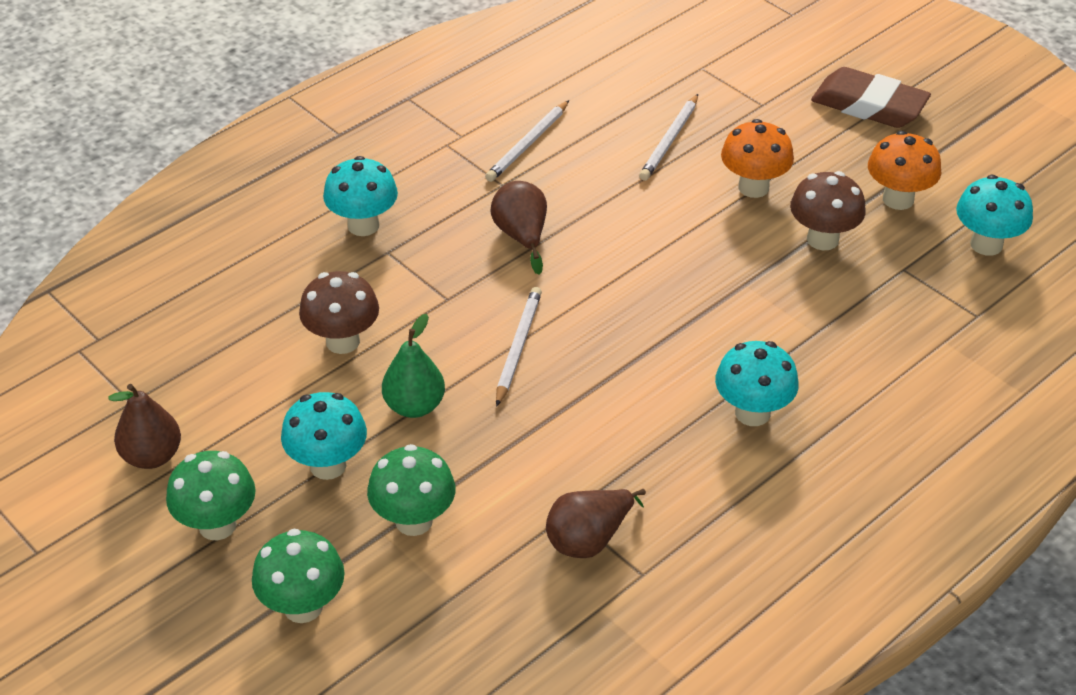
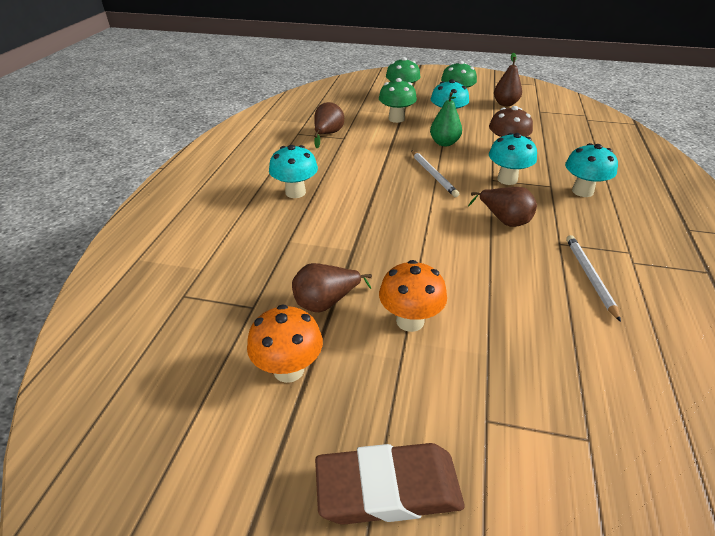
camera: 145 degrees right, 5 degrees down
(670, 140) = (511, 331): white pencil -> none
(822, 239) = (326, 302): brown mushroom -> brown pear
(986, 244) = (191, 360): turquoise mushroom -> turquoise mushroom (507, 179)

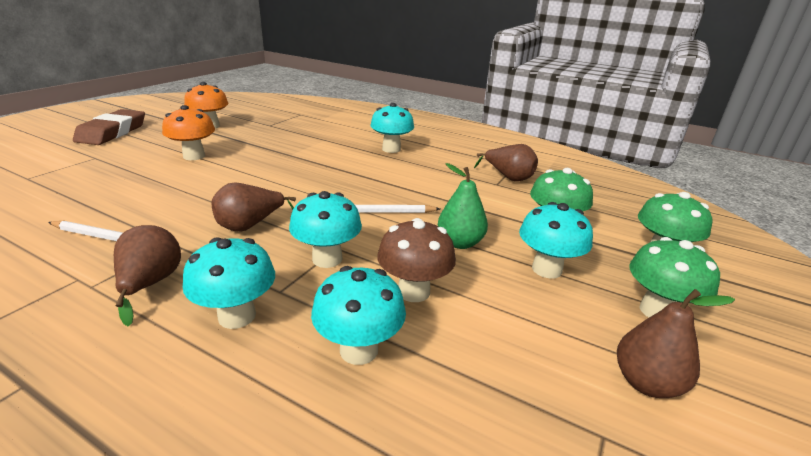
camera: 105 degrees right, 10 degrees down
(326, 302) = (246, 139): brown pear -> brown pear (150, 284)
(560, 156) = (359, 350): none -> turquoise mushroom

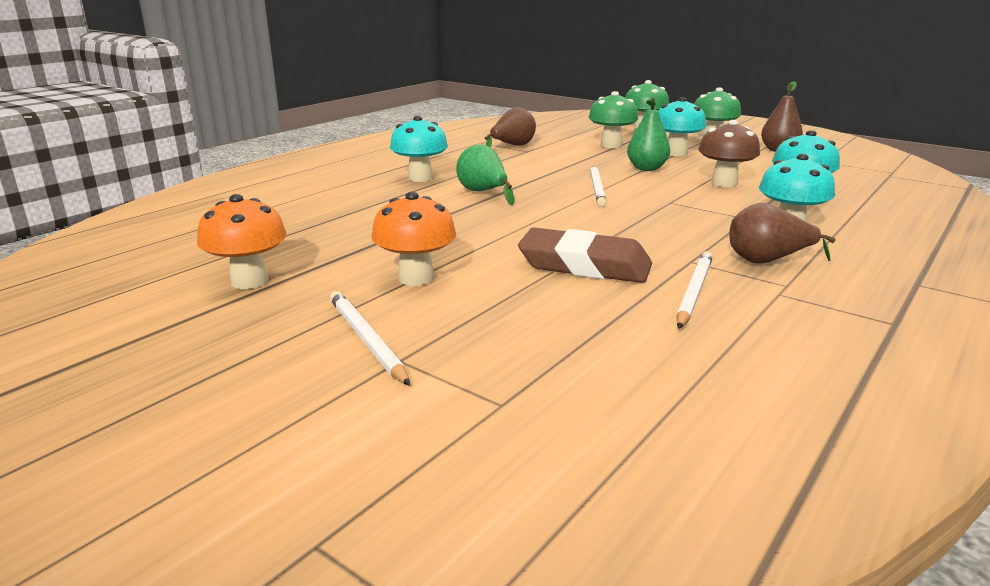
camera: 80 degrees left, 5 degrees down
(112, 132) = (232, 373): brown eraser -> brown eraser (584, 265)
(122, 150) = (366, 340): none -> white pencil
(250, 225) = (640, 232): brown pear -> none
(327, 259) = (691, 204): turquoise mushroom -> none
(357, 169) = (483, 192): none -> green pear

